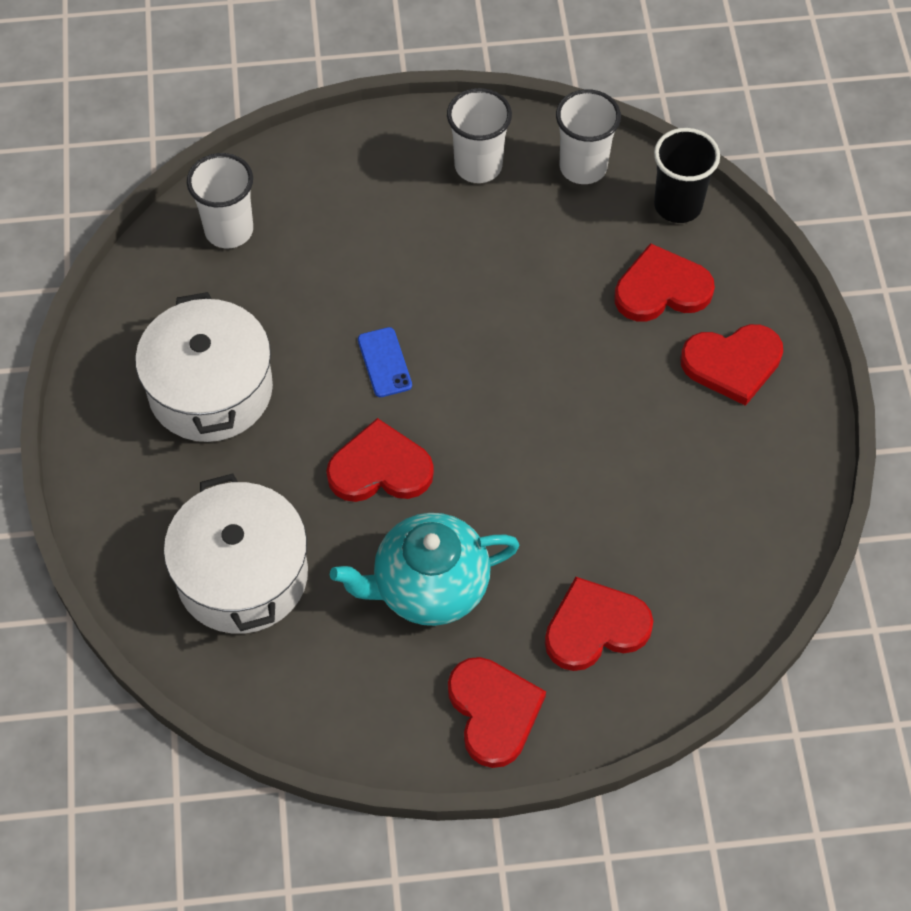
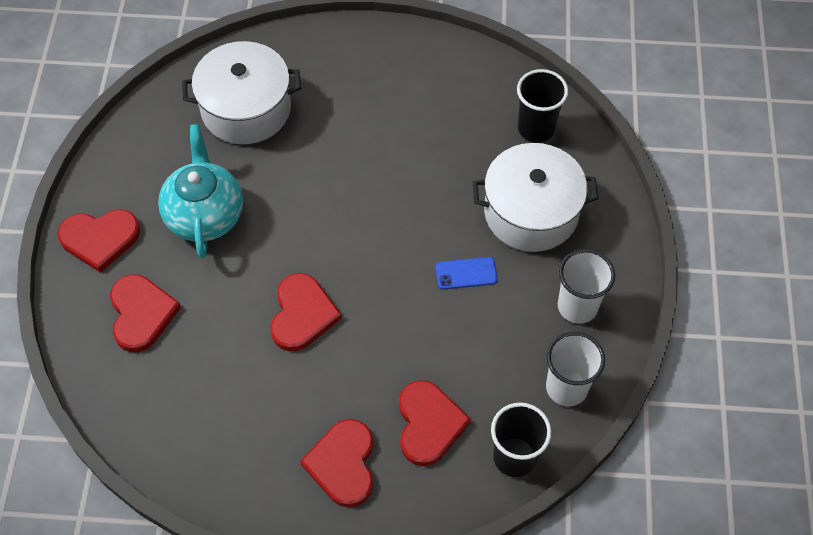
camera: 100 degrees right, 0 degrees up
(210, 389) = (397, 105): white pot -> white pot (531, 212)
(229, 230) = (536, 128): white cup -> black cup
(380, 468) = (307, 198): red heart -> red heart (302, 314)
(384, 362) = (397, 213): blue phone -> blue phone (466, 273)

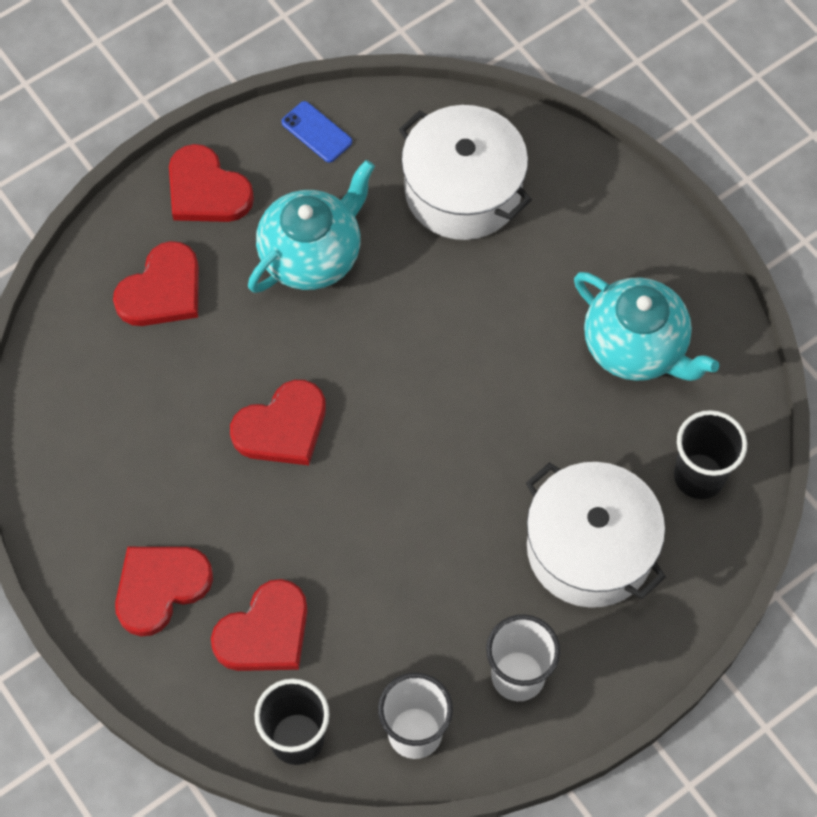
camera: 50 degrees right, 5 degrees up
(429, 100) = (636, 347): none -> turquoise teapot
(466, 273) = (460, 540): blue phone -> blue phone (316, 132)

